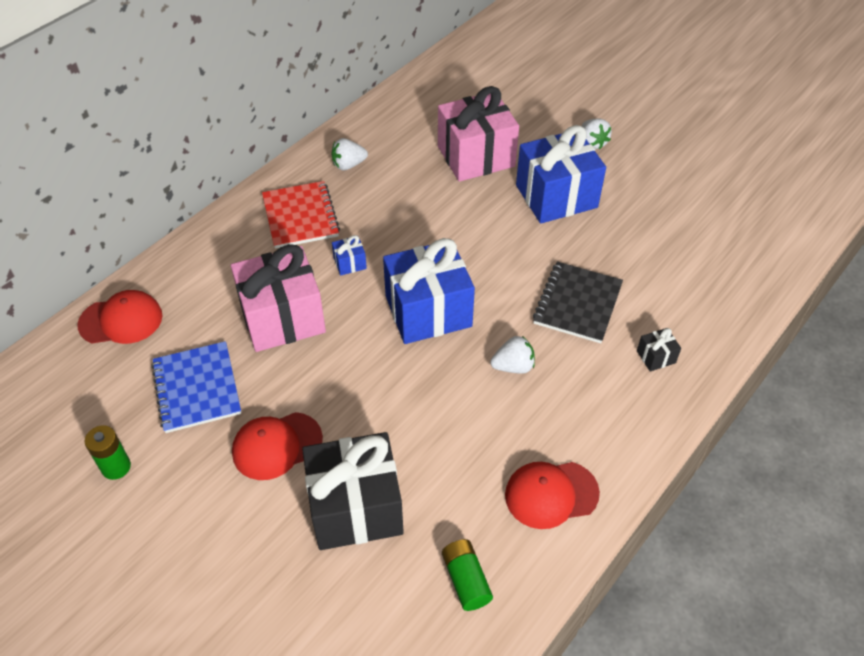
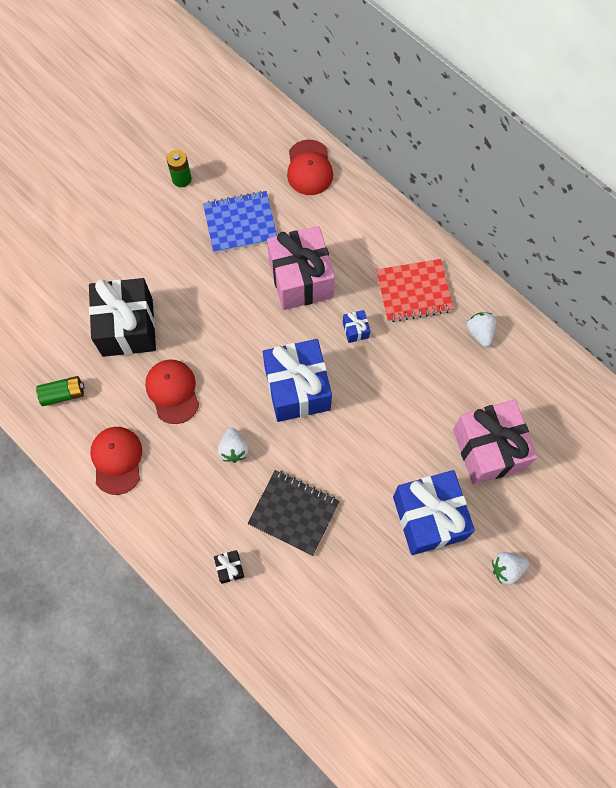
camera: 95 degrees right, 20 degrees up
(277, 446) = (184, 277): red cap -> red cap (172, 391)

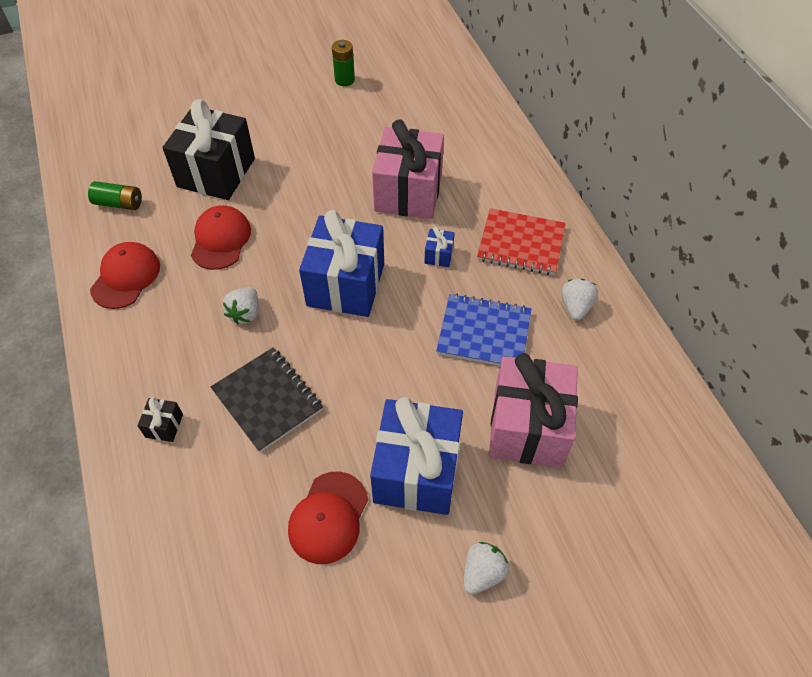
camera: 25 degrees right, 15 degrees down
(240, 223) = (377, 129): blue notebook -> blue notebook (484, 333)
(309, 168) = (471, 109): red cap -> red cap (328, 517)
(506, 568) = (482, 573): white strawberry -> white strawberry turned 120 degrees clockwise

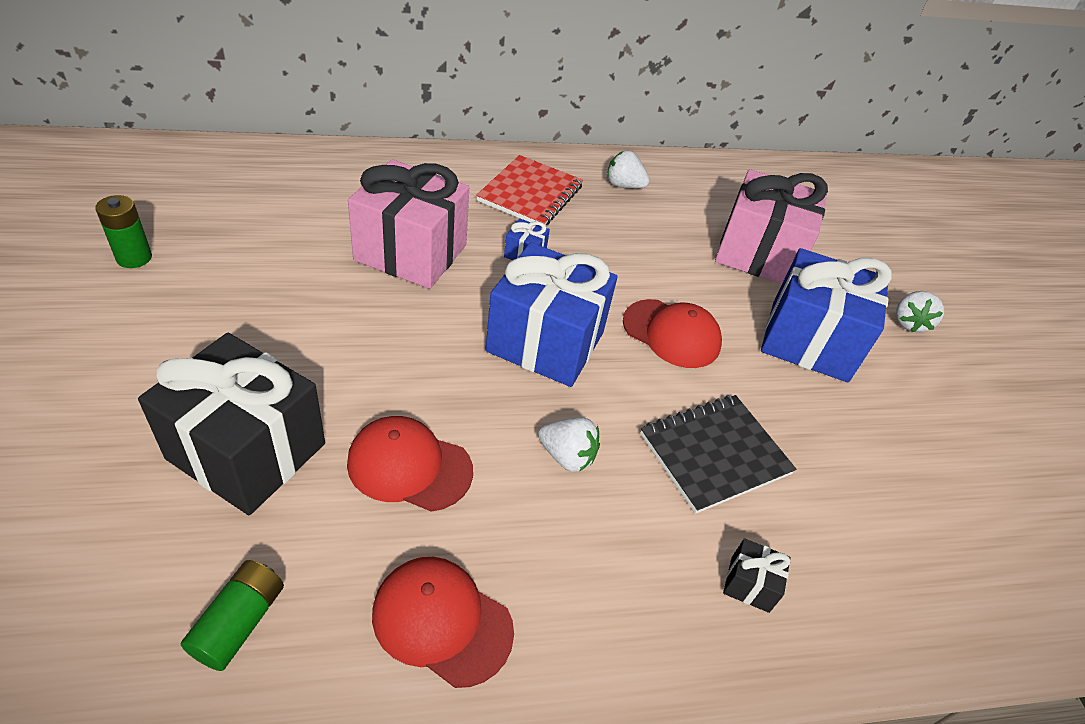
camera: 85 degrees left, 10 degrees down
(328, 517) = (869, 424): red cap -> red cap (671, 333)
(482, 573) = (909, 323): white strawberry -> white strawberry turned 120 degrees counterclockwise
(484, 333) = (643, 251): blue notebook -> none

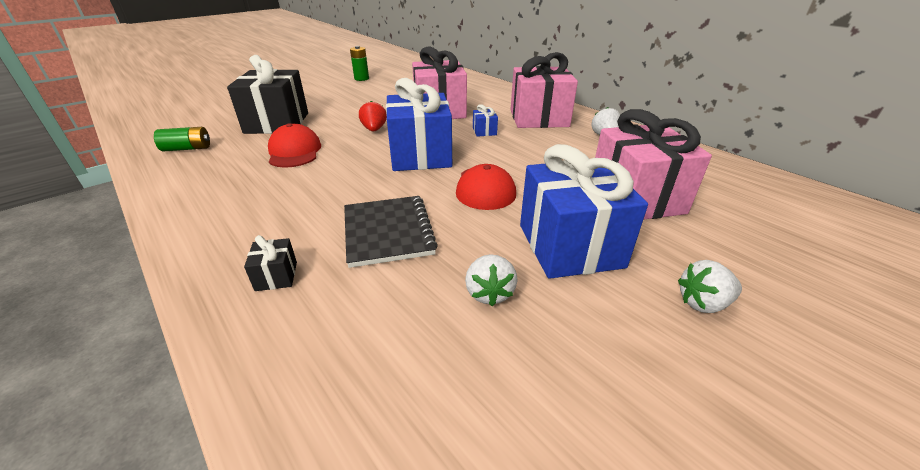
camera: 65 degrees right, 10 degrees down
(412, 346) = (374, 129): none -> red strawberry
(442, 621) = (203, 185): red cap -> none
(530, 194) = (539, 118): red notebook -> pink gift
(567, 456) = (337, 185): white strawberry -> white strawberry (489, 293)
(714, 454) = (388, 232): black notebook -> black notebook turned 45 degrees clockwise

